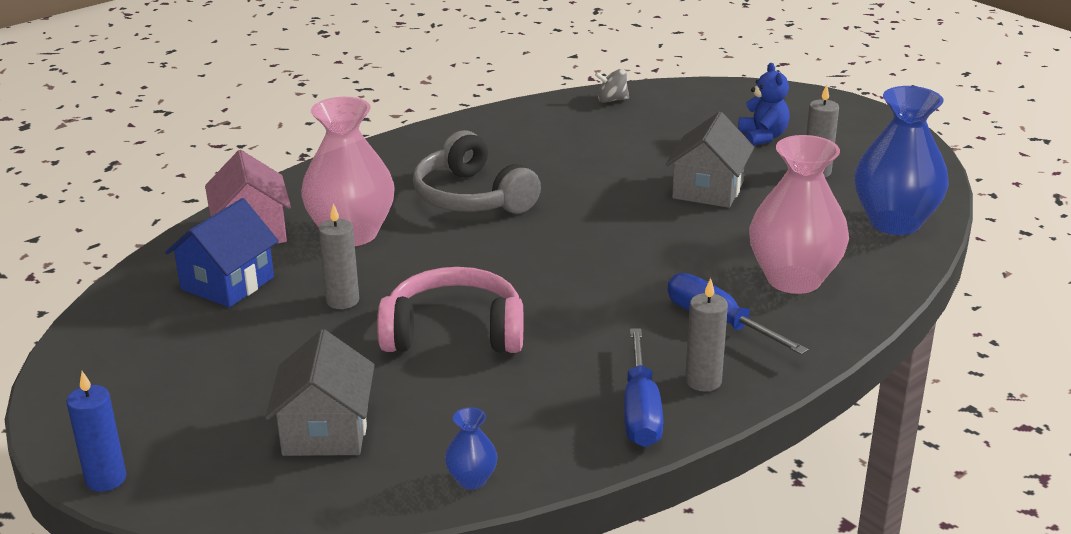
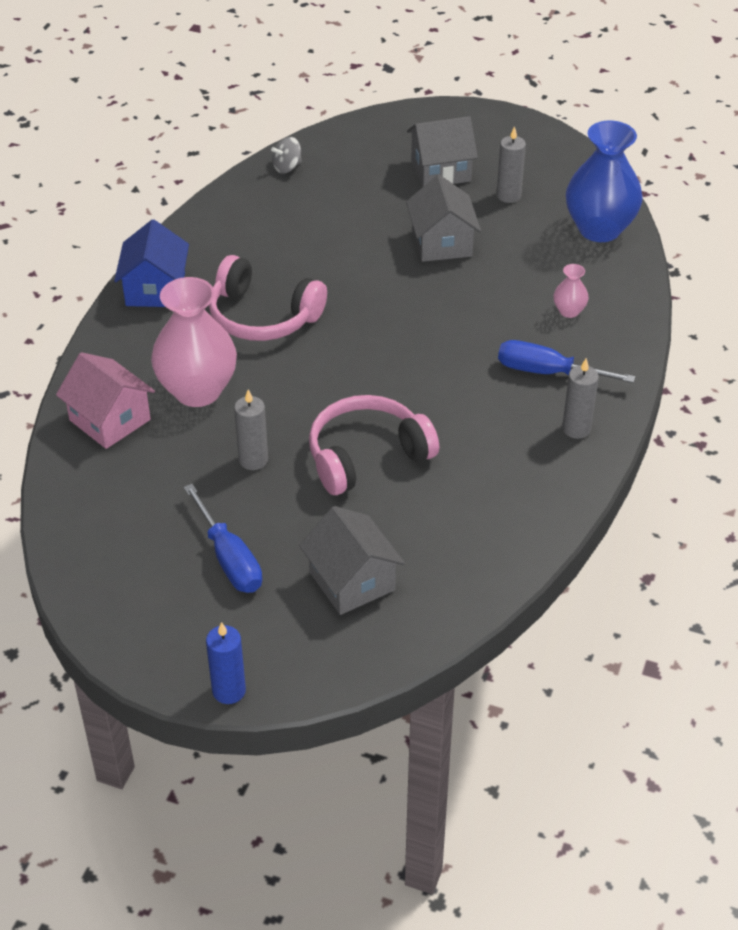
camera: 30 degrees left, 15 degrees up
(227, 283) = (142, 480): blue house -> blue house (155, 289)
(472, 197) = (262, 316): grey headphones -> pink headphones
(472, 480) = (489, 576): blue vase -> none
(640, 410) = (554, 471): blue screwdriver -> blue screwdriver (229, 558)
(762, 137) = (441, 171): blue teddy bear -> grey house
(793, 279) = (569, 311): pink vase -> pink vase, size x0.44

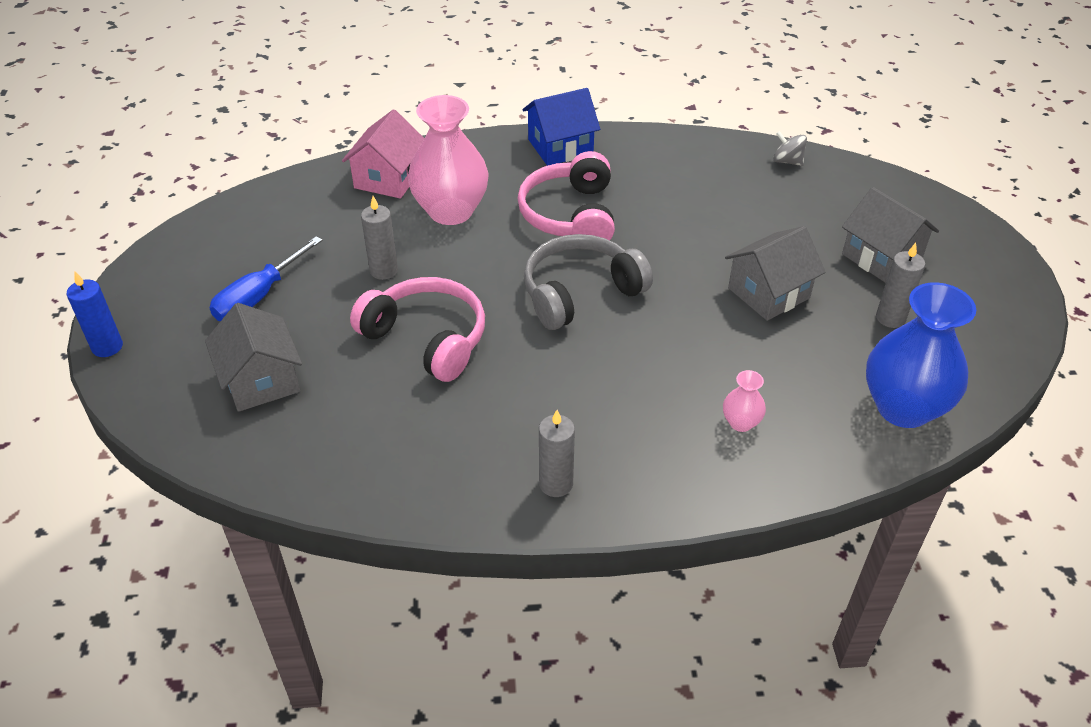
camera: 65 degrees right, 0 degrees up
(352, 581) = (261, 380): grey house -> grey house turned 60 degrees counterclockwise
(370, 345) = (580, 292): none -> grey headphones
(548, 372) = (629, 434): blue screwdriver -> none

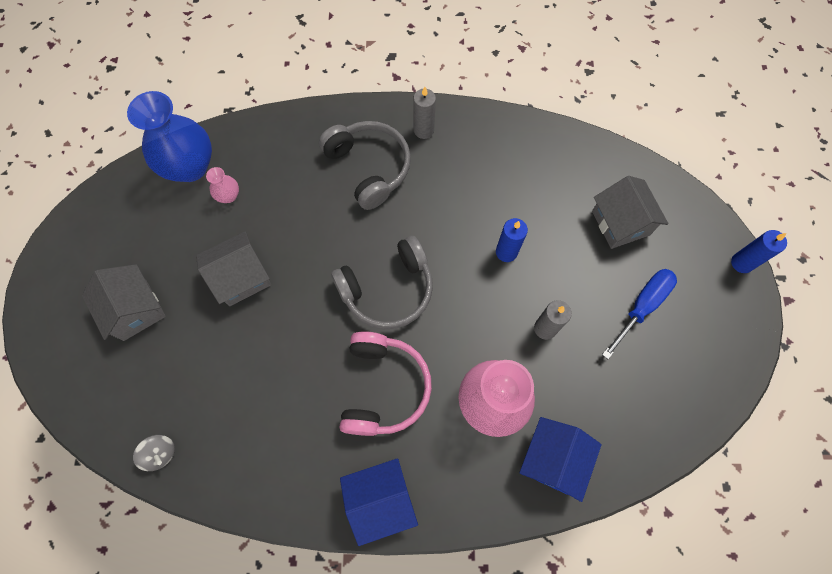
camera: 175 degrees left, 25 degrees up
(388, 178) = (553, 460): pink house -> blue house
(427, 338) = (506, 252): pink headphones -> blue candle
(633, 424) = (369, 167): none -> grey headphones
(741, 422) = (299, 164): pink vase -> pink vase (228, 196)
(890, 318) = (160, 244): grey candle -> none

